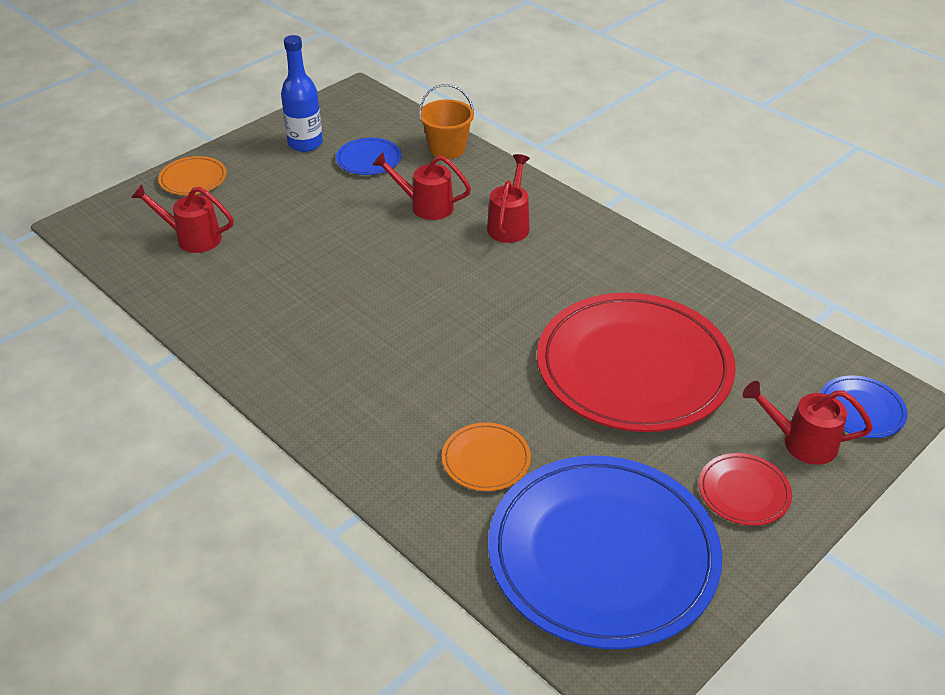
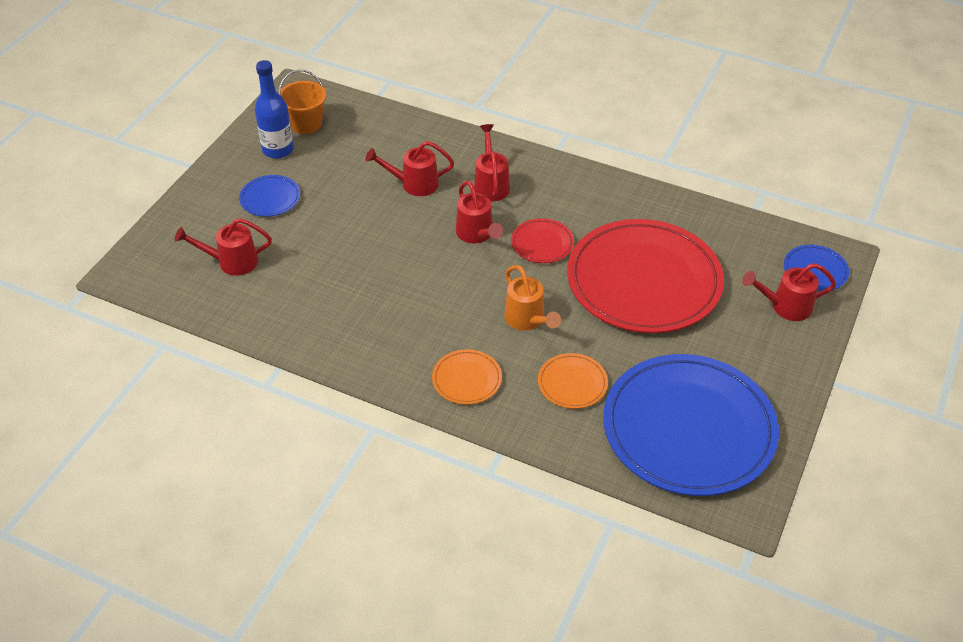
camera: 20 degrees left, 5 degrees up
(193, 179) = (198, 207): orange plate -> orange plate (467, 379)
(369, 159) = (342, 152): blue plate -> blue plate (270, 198)
(447, 149) = (403, 127): orange bucket -> orange bucket (306, 124)
(465, 271) = (477, 234): none -> red watering can
(472, 375) = (527, 320): none -> orange watering can
(744, 492) = (763, 355): red plate -> red plate (542, 243)

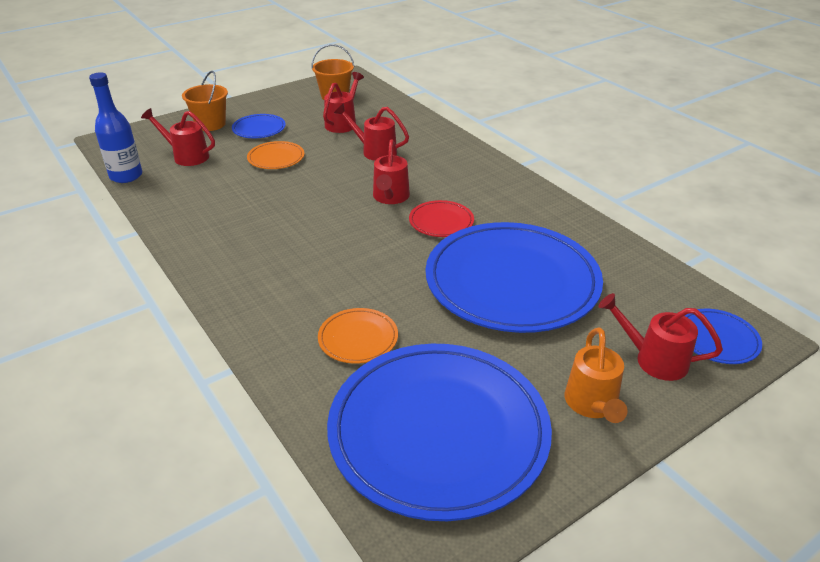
camera: 30 degrees right, 10 degrees down
(211, 211) = (210, 124): none -> orange bucket
(278, 150) = (298, 104): blue bottle -> blue bottle (126, 176)
(467, 379) = (267, 296): orange plate -> orange plate (276, 158)
(491, 184) = (438, 169): red watering can -> red watering can (343, 123)
(527, 320) = (369, 272): orange watering can -> orange watering can (592, 405)
(644, 281) = (512, 281): red plate -> blue plate

